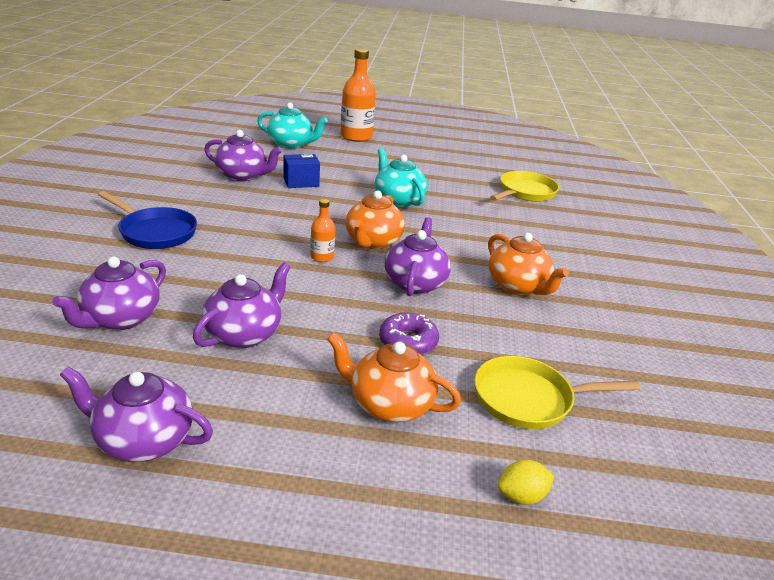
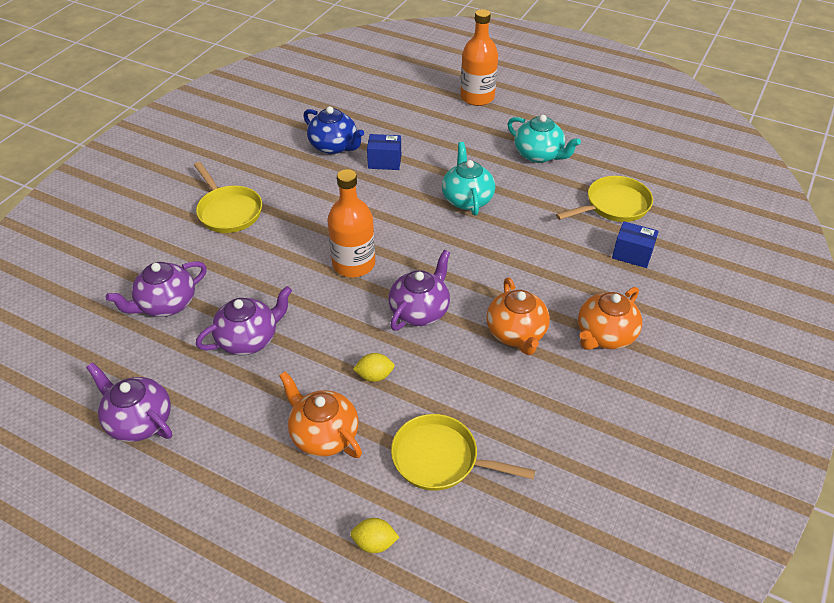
camera: 25 degrees right, 15 degrees up
(155, 232) = (228, 211): blue pan -> yellow pan
(242, 176) = (334, 146): purple teapot -> blue teapot
(291, 144) = (403, 103): turquoise teapot -> turquoise teapot (539, 155)
(322, 257) = (353, 264): orange bottle -> orange bottle, size x1.98
(372, 242) = (410, 252): orange teapot -> orange teapot (604, 335)
(408, 342) = (374, 376): purple donut -> yellow lemon
(566, 221) = (632, 254): none -> blue box

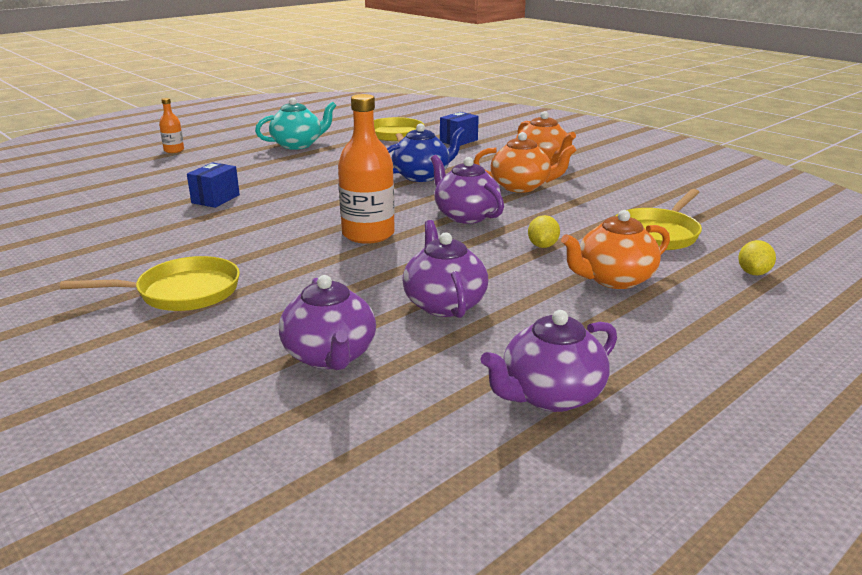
camera: 70 degrees left, 20 degrees down
(334, 146) = (146, 218): blue teapot -> blue teapot (422, 176)
(467, 199) = (325, 176): turquoise teapot -> none
(477, 97) = (174, 150): orange bottle -> orange bottle, size x0.50

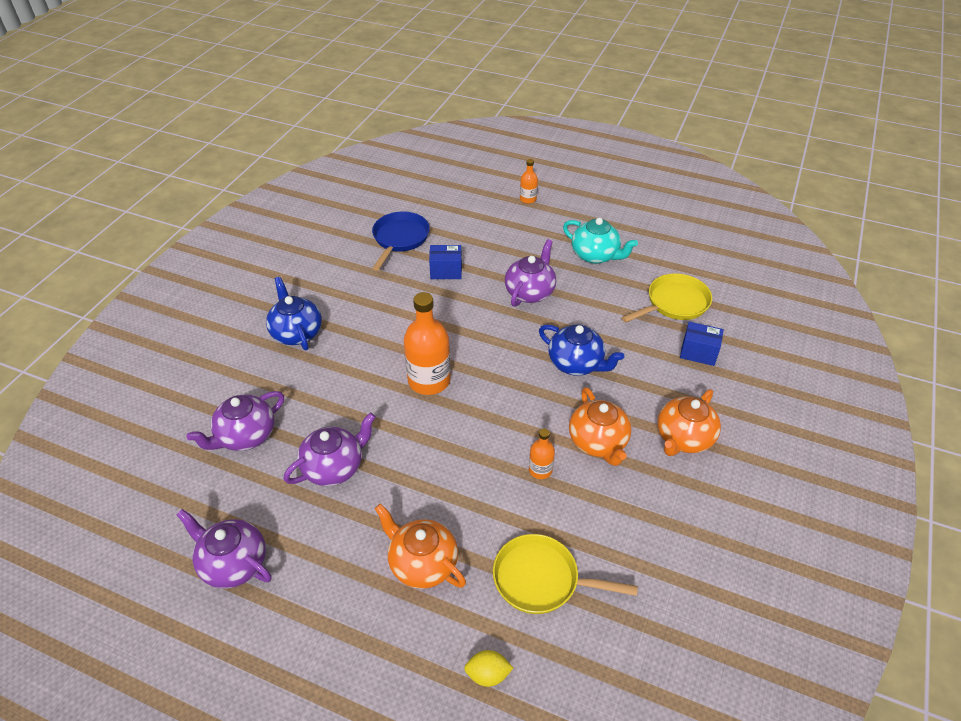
camera: 65 degrees right, 20 degrees up
(119, 210) = (400, 239): none -> blue pan
(182, 292) = (296, 332): yellow pan -> blue teapot
(465, 215) = (501, 425): purple teapot -> purple teapot (530, 292)
(534, 211) = (540, 470): none -> orange bottle
(542, 246) = (465, 497): yellow lemon -> none

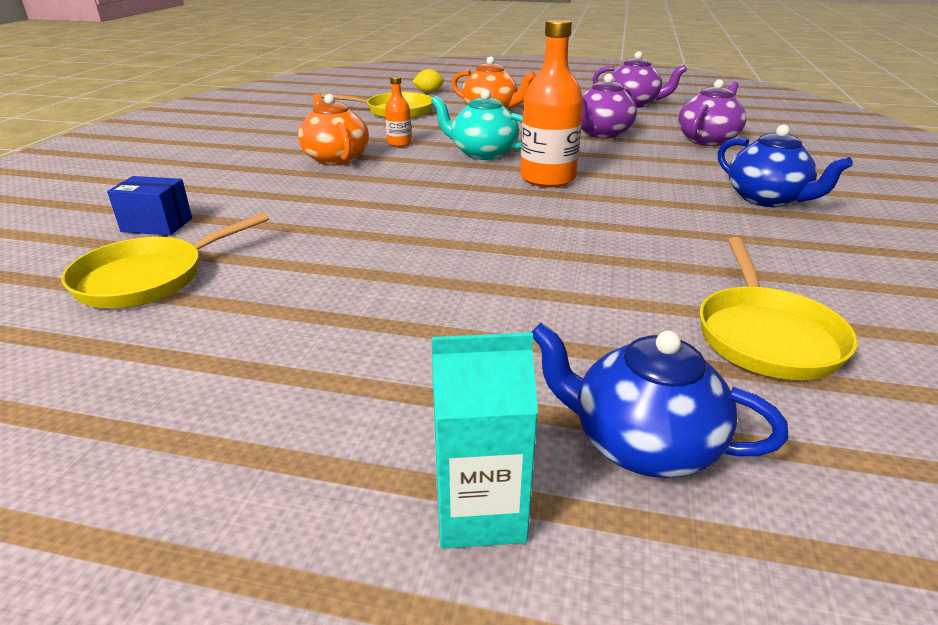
camera: 170 degrees right, 15 degrees down
(400, 239) = (765, 336): blue pan -> yellow pan
(446, 271) = (610, 286): blue box -> none
(528, 199) = (480, 511): orange bottle -> turquoise carton
(530, 292) = (431, 270): purple teapot -> none
(576, 364) = (352, 203): blue teapot -> blue teapot (641, 444)
(595, 255) = (280, 348): turquoise teapot -> turquoise teapot (482, 153)
(683, 438) = (234, 166): orange teapot -> none

